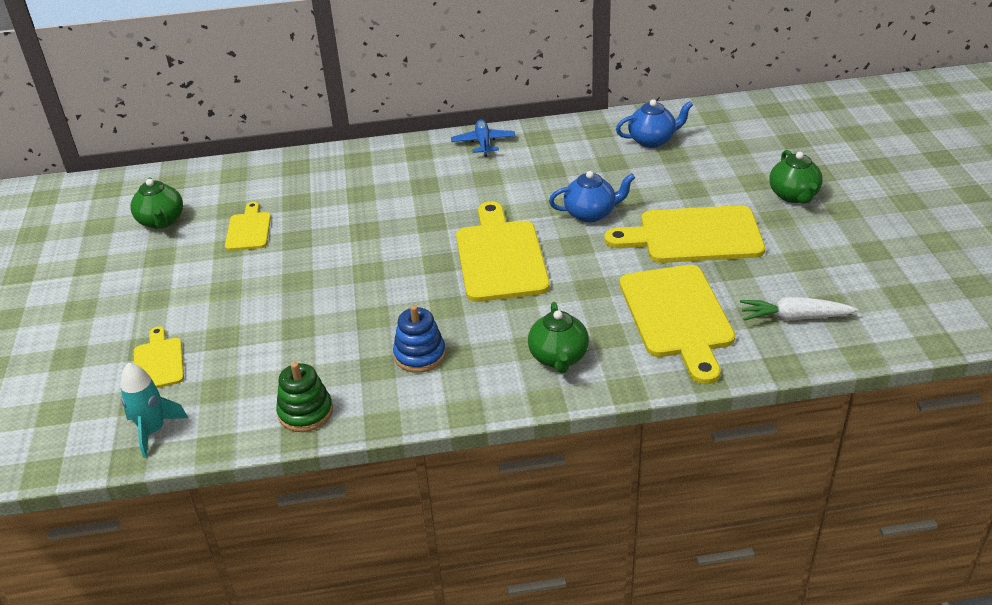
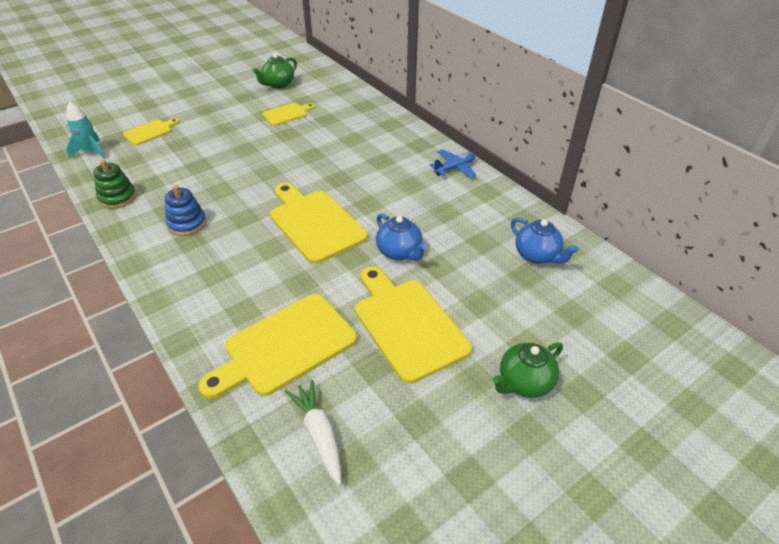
camera: 60 degrees right, 5 degrees up
(500, 257) = (314, 223): yellow cutting board -> yellow cutting board turned 90 degrees counterclockwise
(558, 358) = (206, 291): green teapot -> none

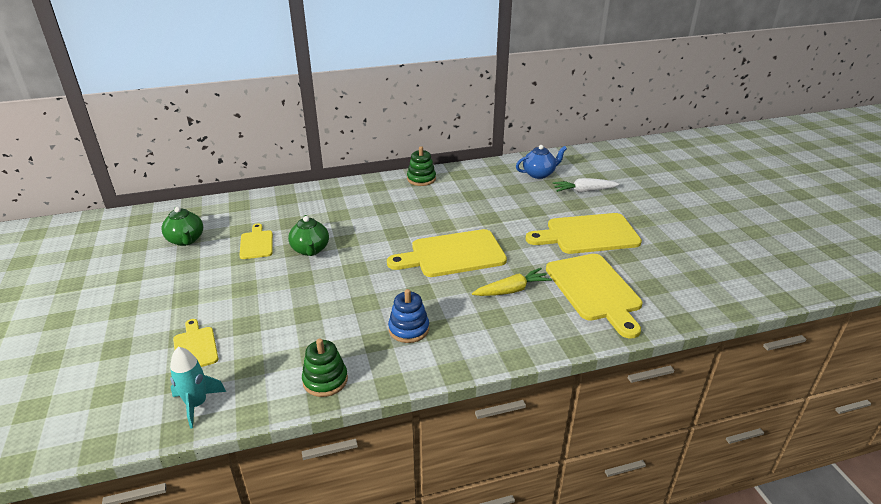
camera: 70 degrees left, 10 degrees down
(265, 277) = (512, 290): none -> yellow carrot
(319, 434) = (677, 287): white carrot -> white carrot (584, 191)
(399, 252) = (511, 222): blue teapot -> none
(454, 168) = (421, 179): blue plane -> green stacking toy
(524, 382) = (647, 206): green teapot -> green teapot (310, 250)

